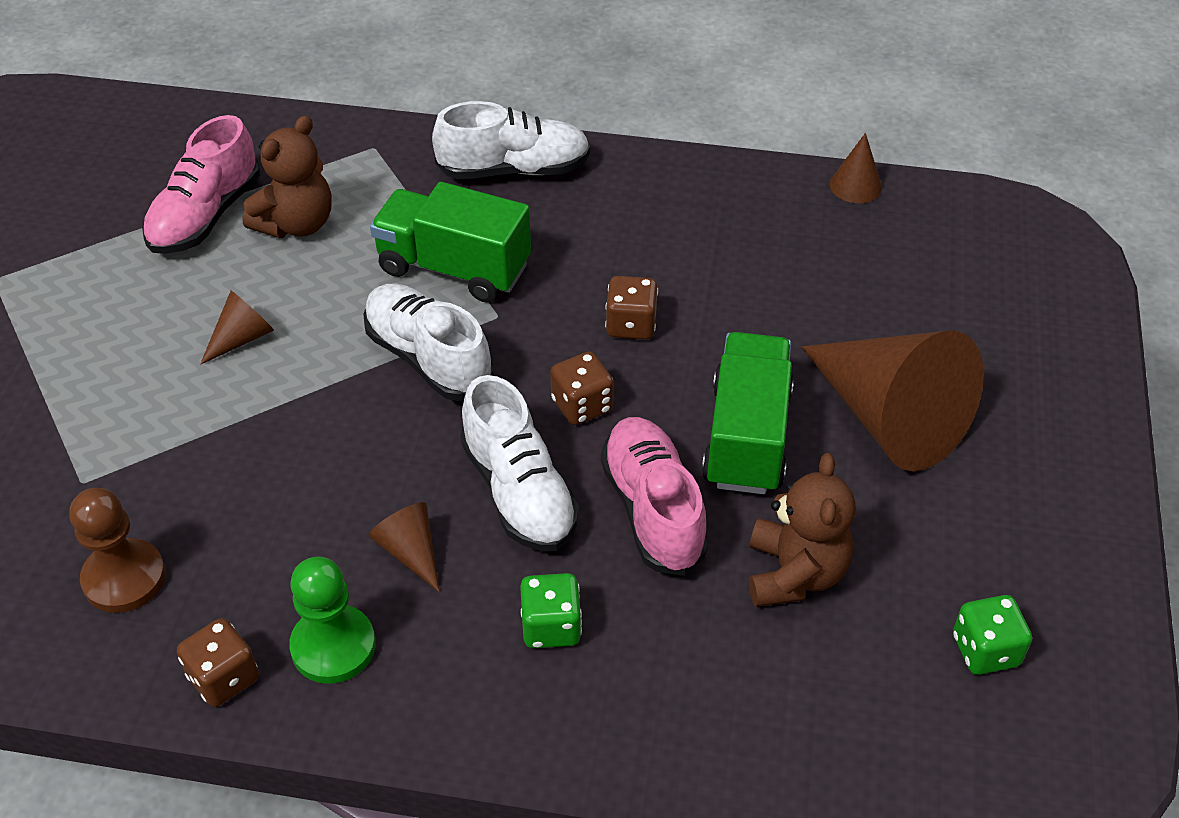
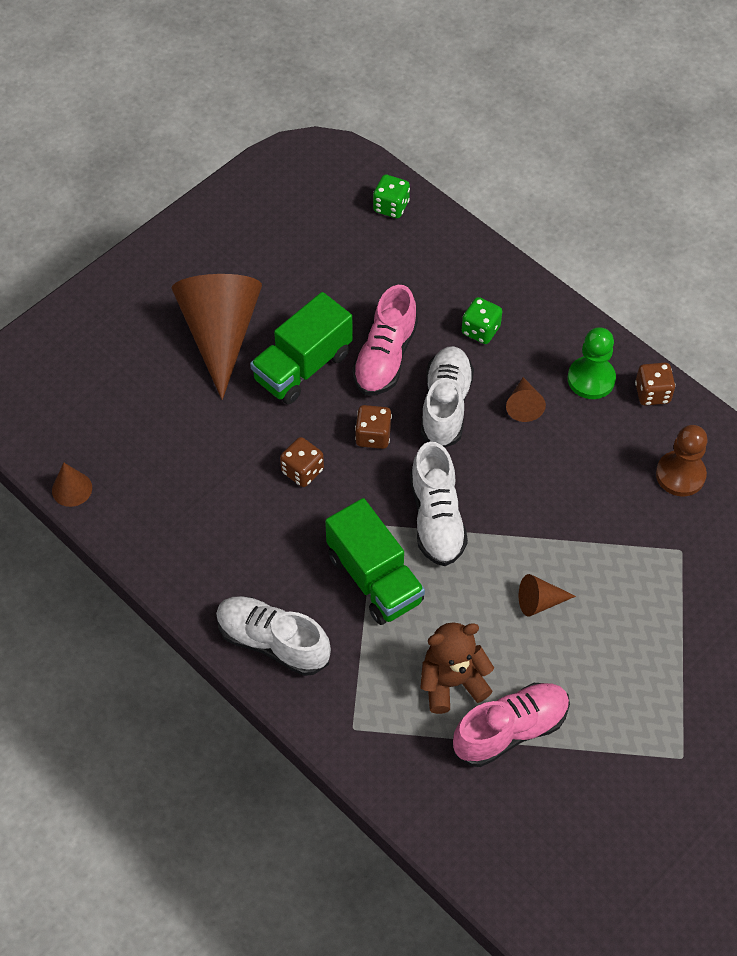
camera: 145 degrees left, 10 degrees up
(794, 573) = (346, 289): brown teddy bear -> none
(985, 650) = (295, 213): green dice -> green dice (391, 207)

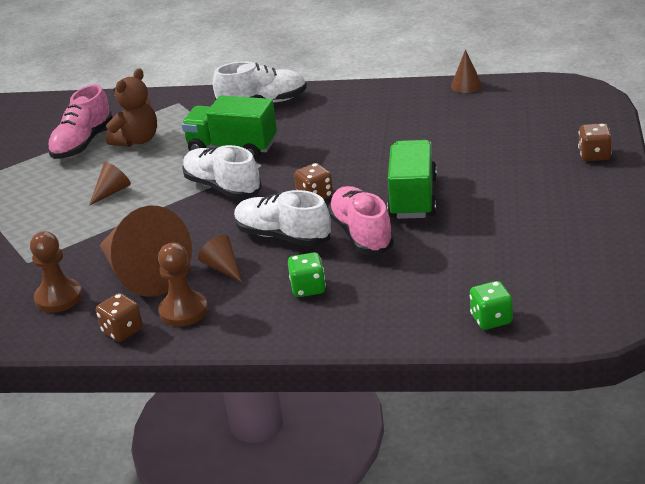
camera: 145 degrees right, 25 degrees down
(220, 334) = (495, 181): brown cone -> brown cone (143, 274)
(302, 471) = (340, 159): brown dice -> brown dice (594, 155)
(445, 405) = (283, 236): white shoe -> white shoe turned 150 degrees clockwise
(591, 379) = (183, 311): green pawn -> brown pawn

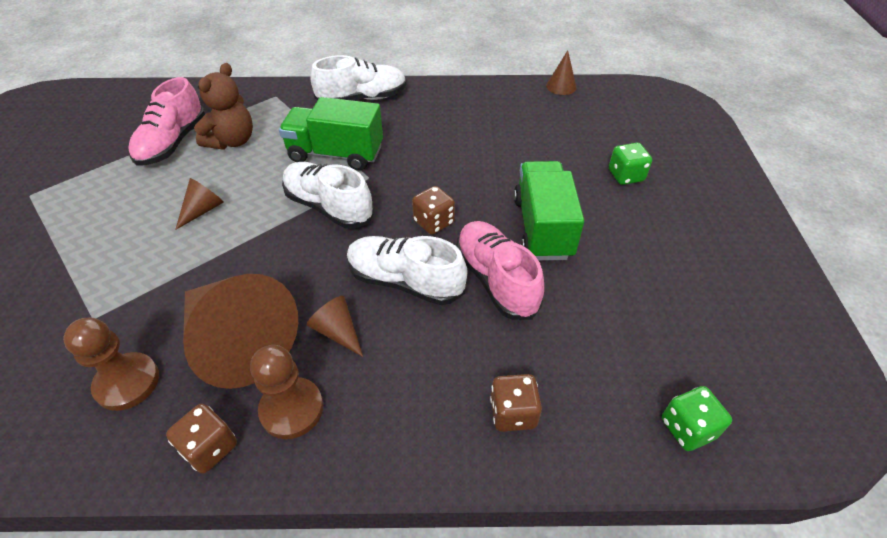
camera: 10 degrees left, 15 degrees up
(308, 288) = (447, 369): green dice -> green dice (626, 176)
(594, 155) = (716, 174): brown dice -> brown dice (513, 413)

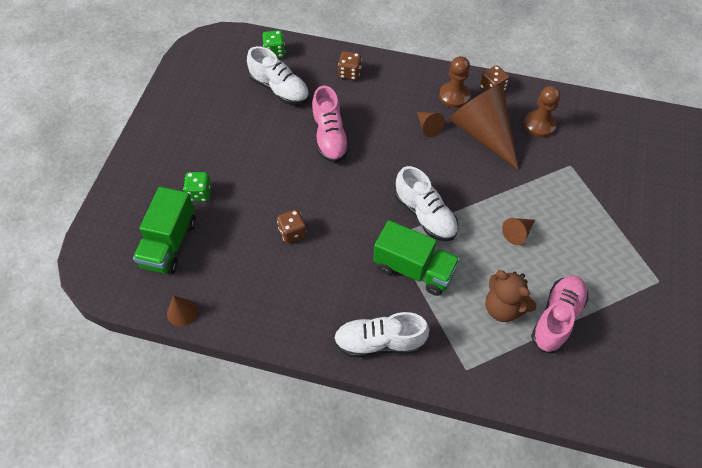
camera: 165 degrees left, 10 degrees up
(232, 141) = (503, 307): brown teddy bear -> brown teddy bear turned 90 degrees counterclockwise
(405, 281) = (384, 147): white shoe -> white shoe (279, 89)
(433, 222) = (354, 185): brown dice -> brown dice (292, 232)
(542, 227) = (283, 165): green truck -> green truck (169, 243)

